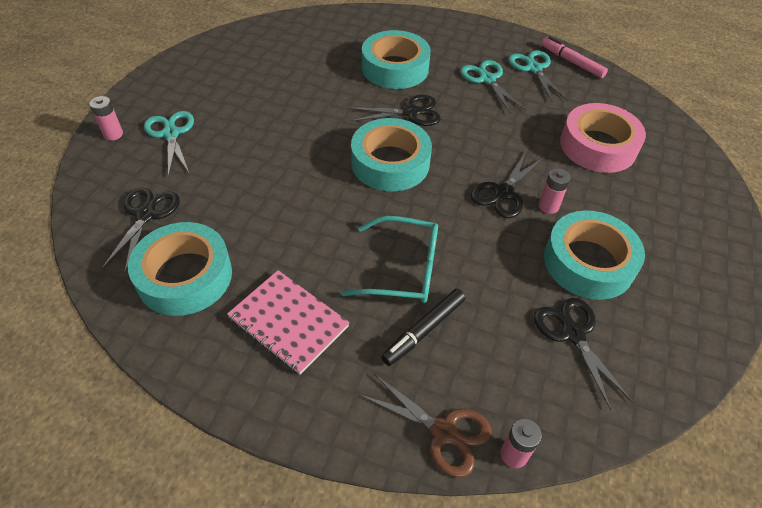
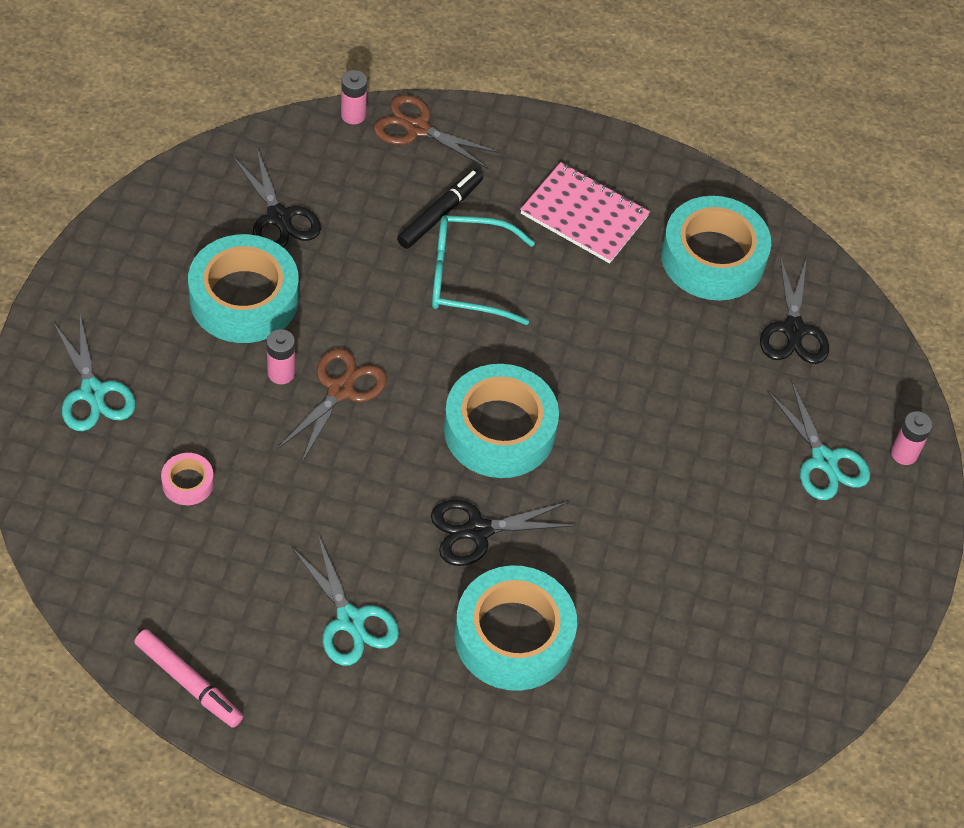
camera: 170 degrees right, 5 degrees up
(503, 193) = (340, 390): black scissors -> brown scissors
(534, 68) = (263, 657): turquoise scissors -> turquoise scissors (93, 392)
(598, 146) = (188, 483): pink tape -> pink tape, size x0.45

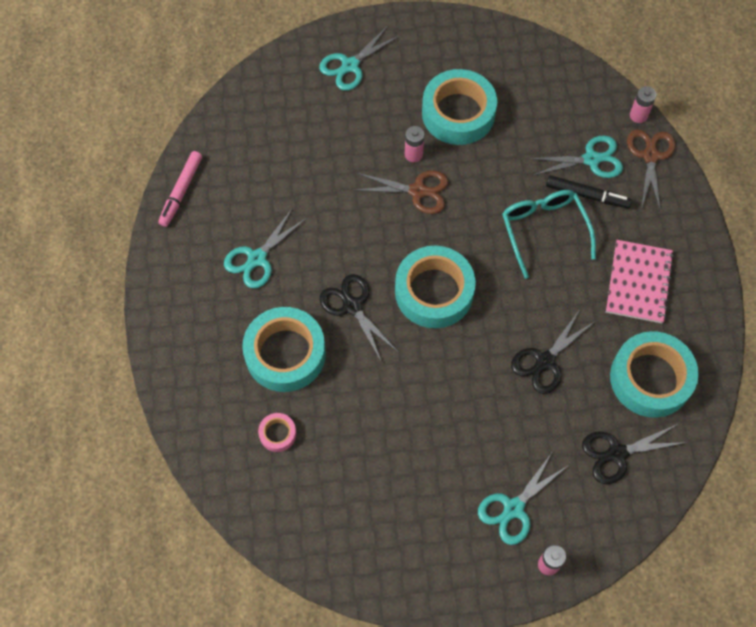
camera: 75 degrees right, 10 degrees up
(188, 483) = (312, 137): pink tape -> pink tape (277, 434)
(279, 217) = (530, 107): black scissors -> black scissors (545, 361)
(391, 188) = (591, 159): none -> turquoise scissors

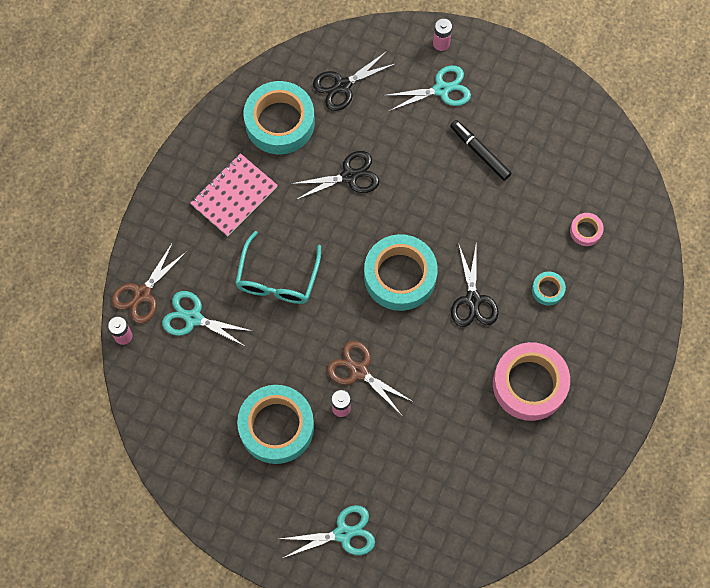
camera: 150 degrees left, 5 degrees up
(181, 191) = (565, 486): pink marker -> none
(257, 258) = (529, 384): turquoise scissors -> pink tape
(285, 353) = (547, 290): turquoise tape -> turquoise tape, size x0.45
(587, 195) = (220, 288): black marker -> black marker (480, 152)
(617, 454) = (343, 86): black scissors -> black scissors turned 135 degrees clockwise

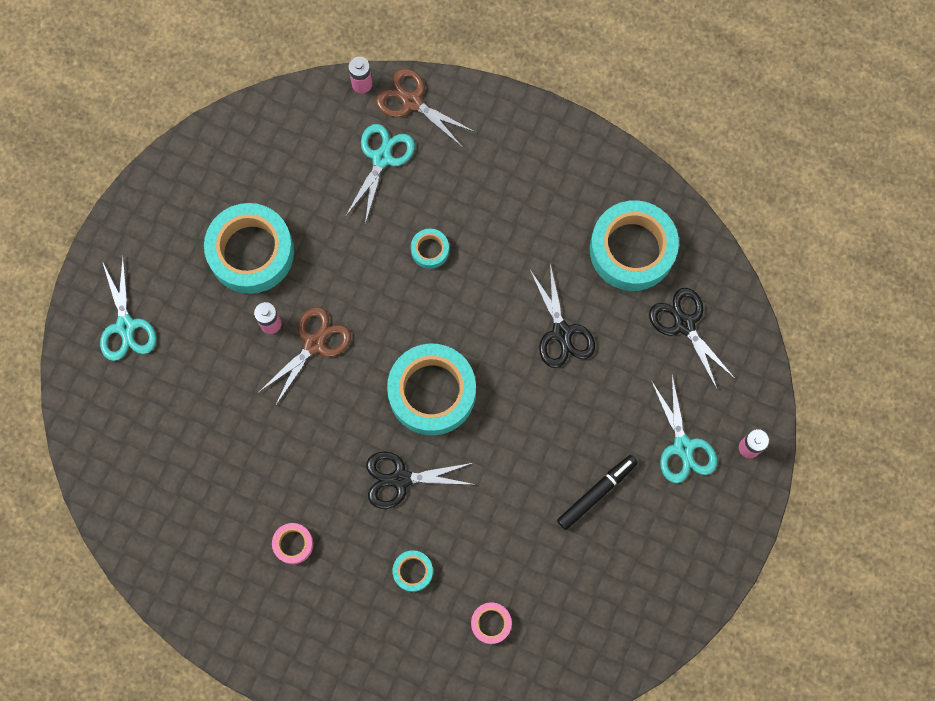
camera: 90 degrees right, 5 degrees up
(234, 196) = (534, 199): pink notebook -> none
(277, 278) = (430, 250): turquoise glasses -> turquoise tape
(529, 384) = (293, 544): pink tape -> pink tape, size x0.45

